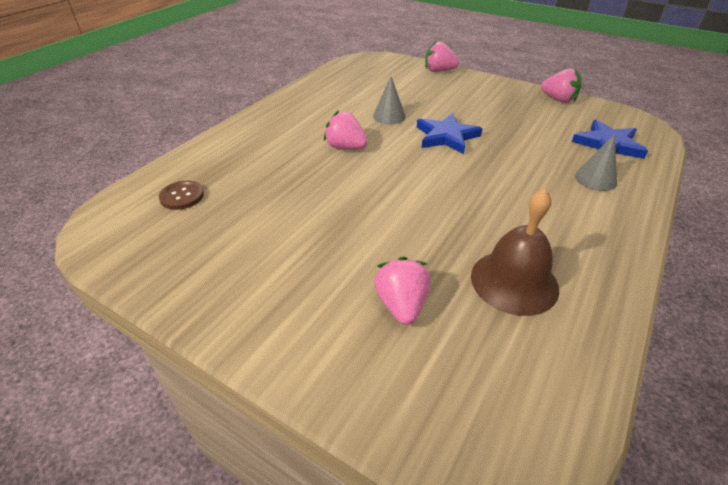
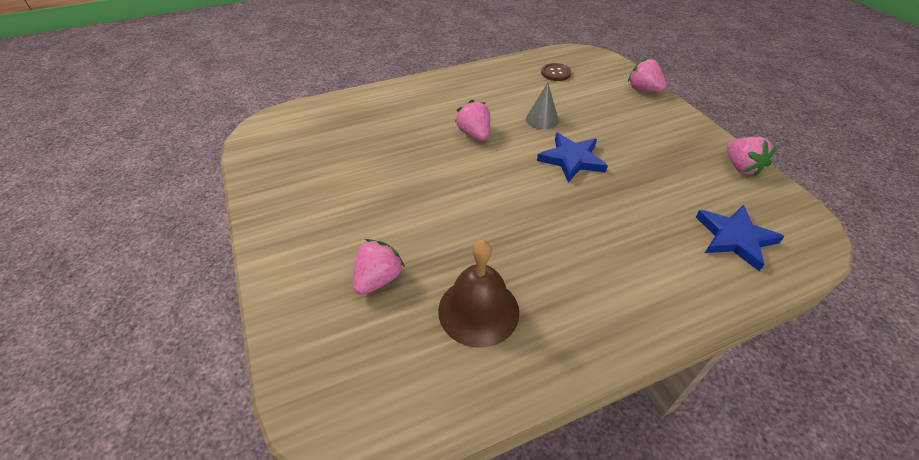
camera: 35 degrees right, 5 degrees up
(182, 196) = (326, 126): brown button -> brown button (555, 73)
(595, 179) = (671, 265): grey cone -> none

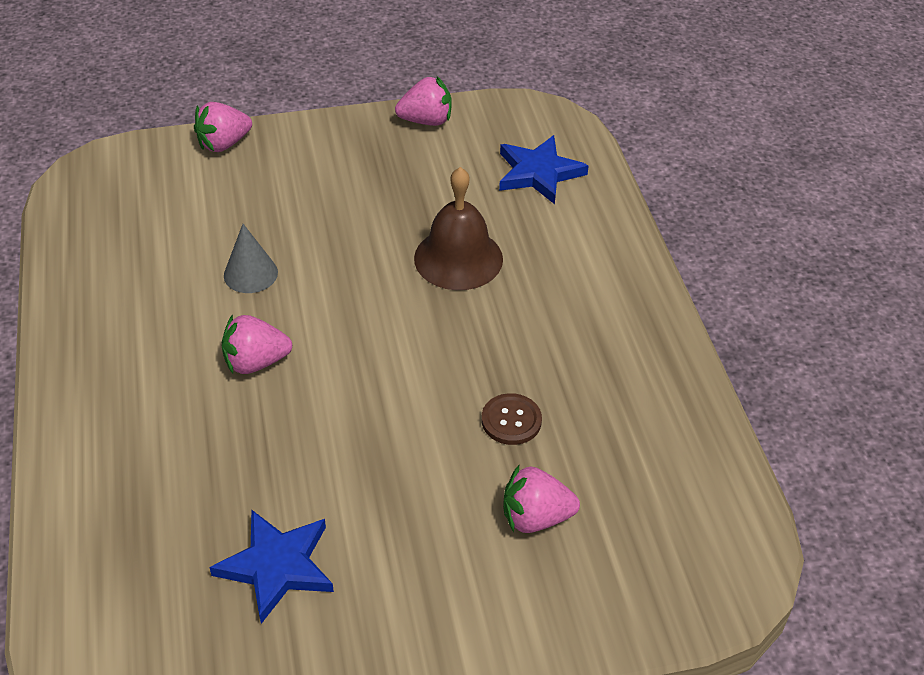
camera: 80 degrees left, 0 degrees up
(378, 279) = (535, 517): pink strawberry -> pink strawberry turned 45 degrees counterclockwise
(478, 310) = (602, 419): brown bell -> brown bell (458, 258)
(555, 73) = (126, 224): brown button -> brown button (511, 420)
(571, 159) = (358, 266): blue star -> blue star (277, 566)

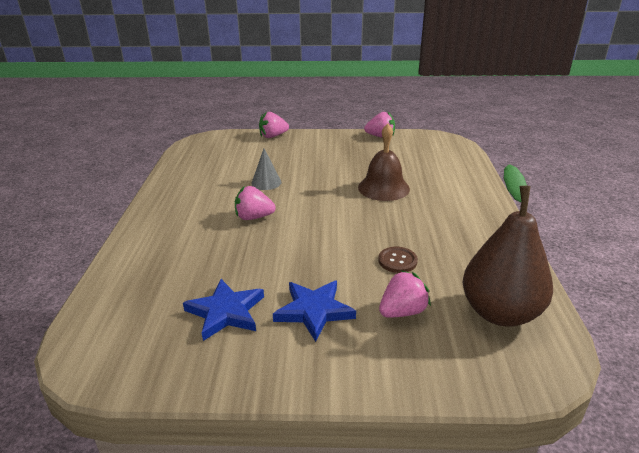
camera: 15 degrees right, 15 degrees down
(535, 517) = (402, 312): pink strawberry -> pink strawberry turned 135 degrees clockwise
(539, 173) = (438, 160): blue star -> blue star (314, 311)
(670, 494) = (500, 313): none -> brown pear

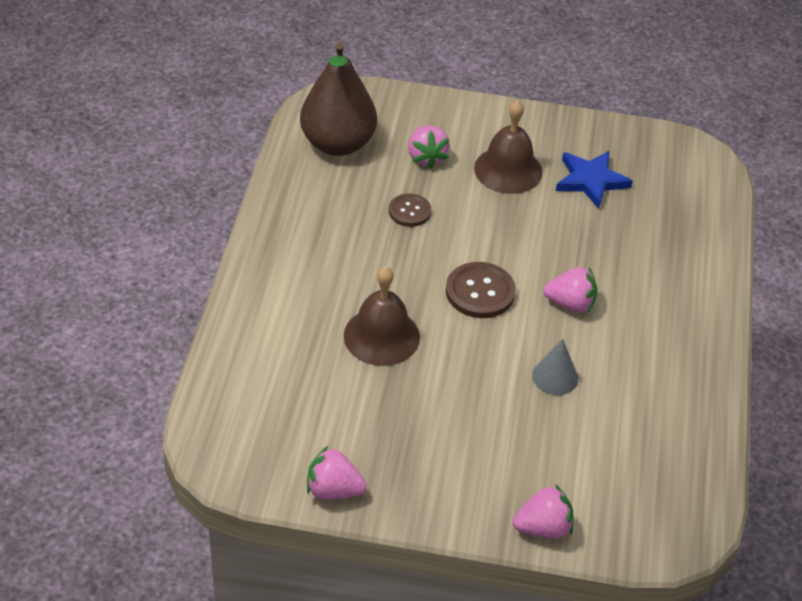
camera: 175 degrees left, 15 degrees up
(314, 311) = (508, 170): blue star -> brown bell
(323, 216) = (480, 292): none -> brown button
(402, 312) = (426, 157): pink strawberry -> pink strawberry turned 75 degrees counterclockwise

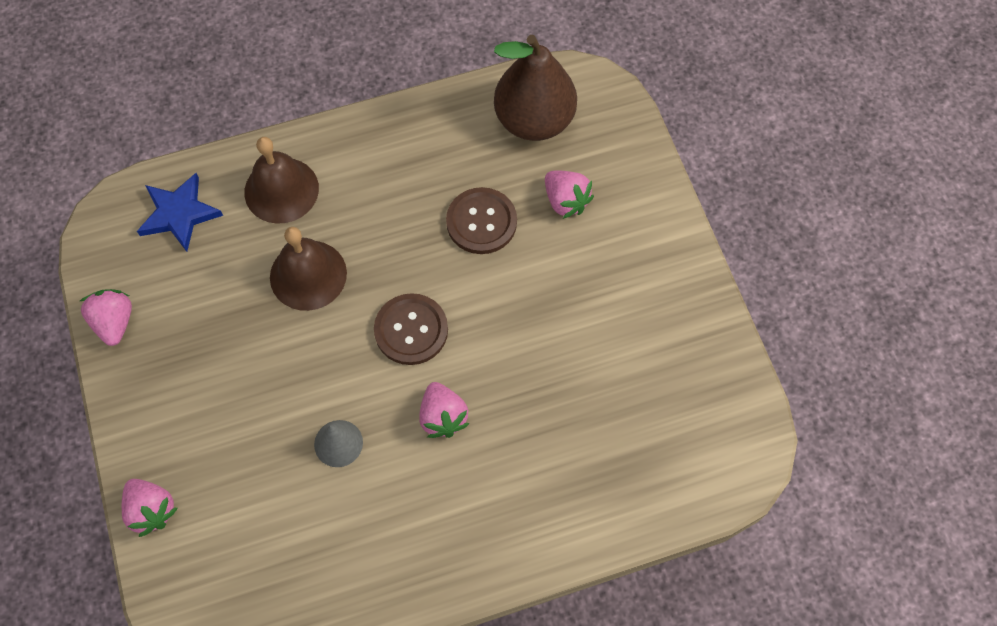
camera: 65 degrees right, 20 degrees up
(409, 211) = (481, 222): brown button -> brown button, size x1.56
(426, 157) = (566, 201): pink strawberry -> pink strawberry turned 90 degrees counterclockwise
(508, 170) = (597, 279): brown bell -> brown bell (281, 190)
(591, 180) = (633, 362): blue star -> blue star (179, 214)

